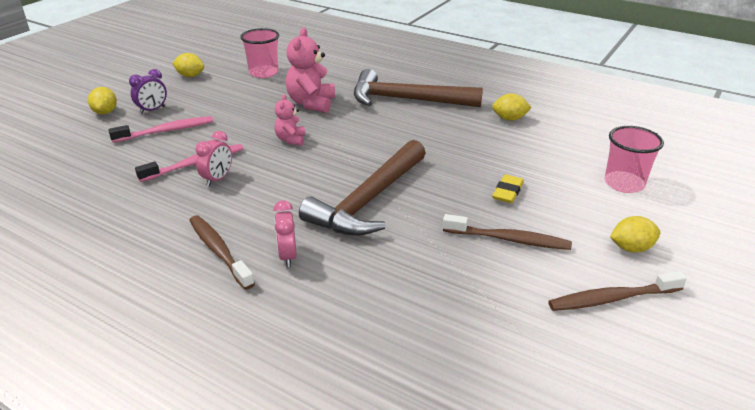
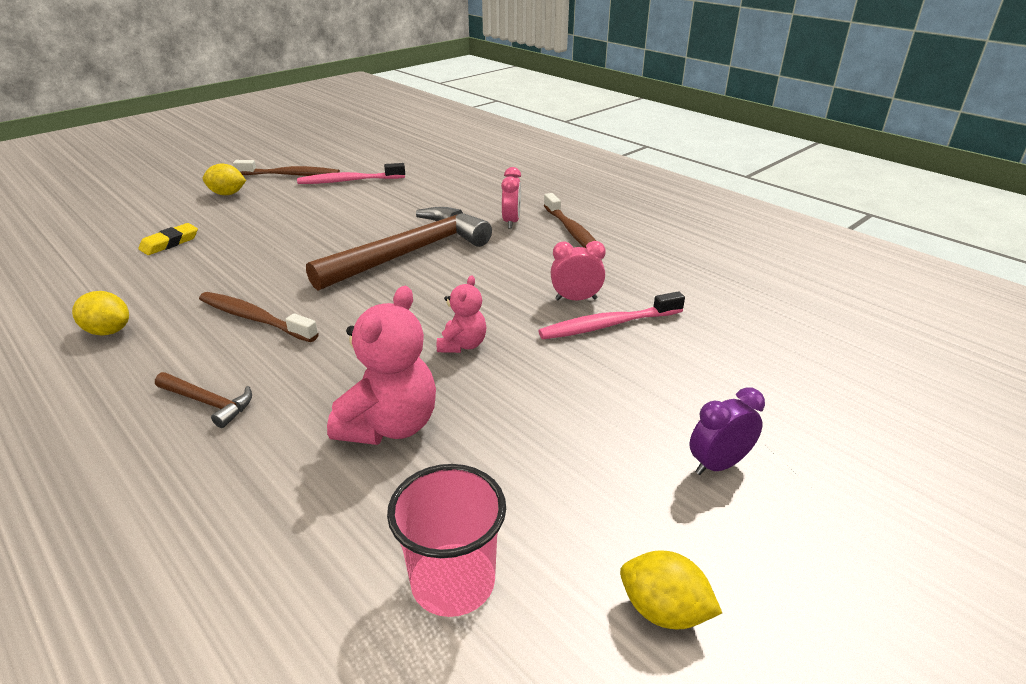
camera: 165 degrees left, 0 degrees up
(105, 112) = (821, 475): yellow lemon -> none
(166, 131) = (670, 397): pink toothbrush -> pink toothbrush (349, 181)
(217, 179) = (576, 299): pink clock -> pink clock turned 45 degrees clockwise
(407, 100) = (208, 402): brown hammer -> brown hammer, size x0.43
(507, 192) = (261, 242): yellow eraser -> yellow eraser (170, 243)
(508, 239) = (314, 210): brown toothbrush -> brown toothbrush (255, 318)
(624, 184) = (136, 234): pink cup -> none

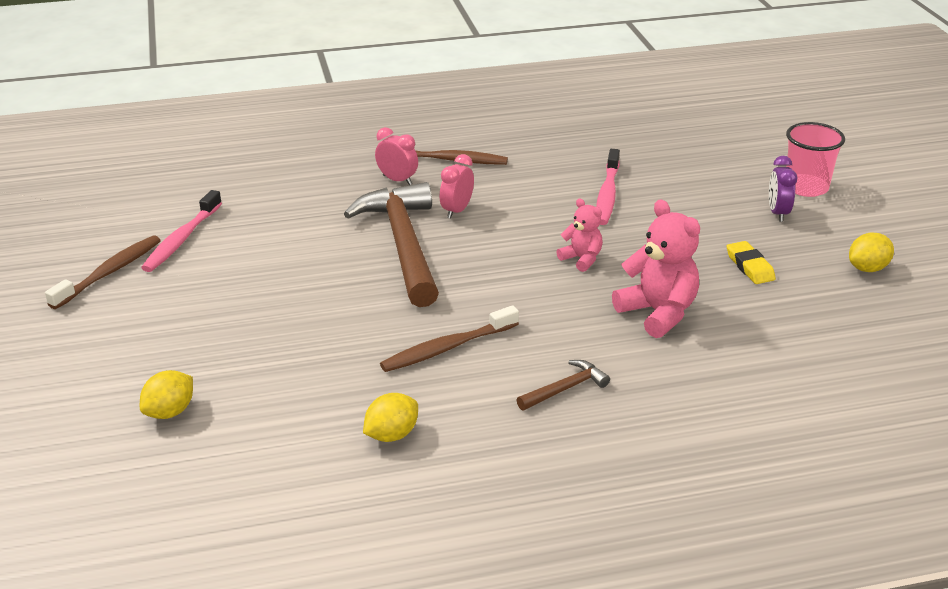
camera: 60 degrees left, 0 degrees up
(170, 243) = (215, 380): yellow eraser -> yellow eraser (749, 266)
(227, 194) = (113, 324): yellow lemon -> yellow lemon (170, 412)
(453, 582) = (814, 324): pink cup -> pink cup (806, 187)
(576, 299) = (560, 195): pink clock -> pink clock (457, 211)

